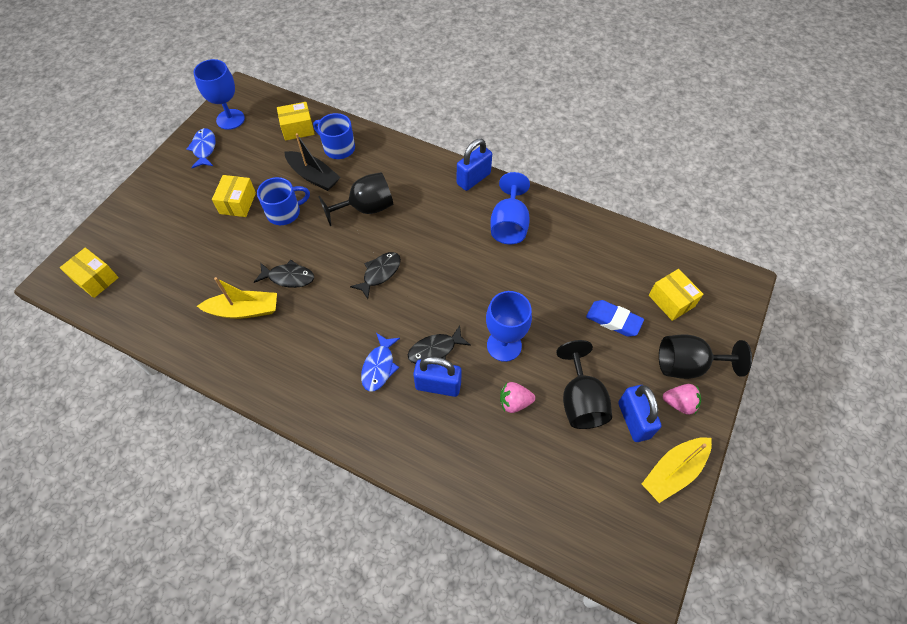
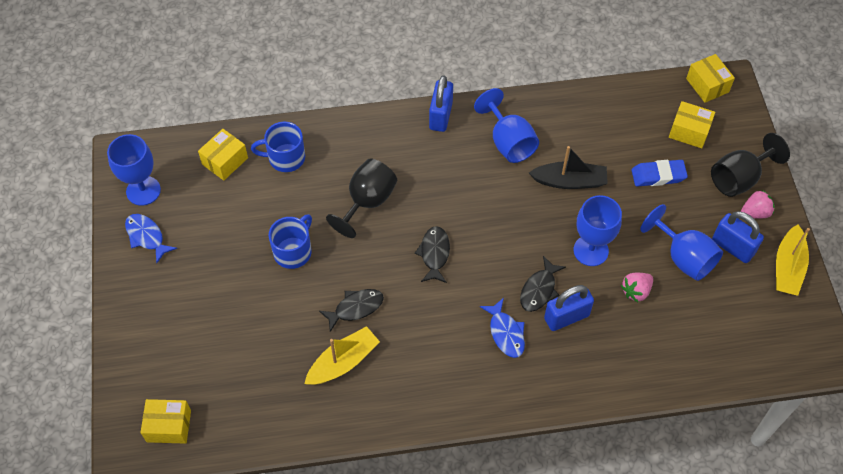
camera: 35 degrees left, 0 degrees up
(237, 203) = (237, 270): yellow box -> yellow box (707, 85)
(313, 176) = (287, 200): black boat -> black boat (569, 181)
(580, 401) = (683, 257): black goblet -> blue goblet

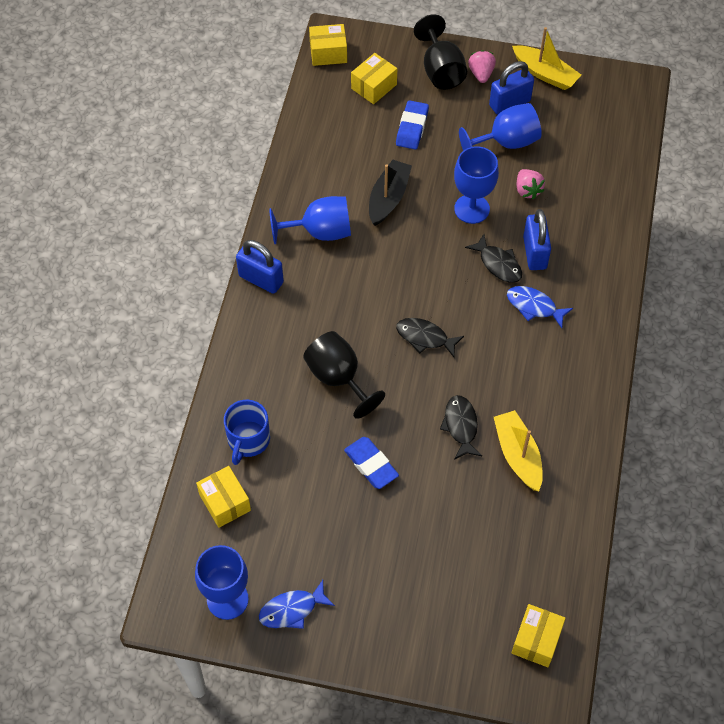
camera: 70 degrees left, 0 degrees up
(293, 251) = (371, 465): blue mug -> blue eraser
(505, 333) = (534, 306): blue fish -> blue fish turned 150 degrees counterclockwise

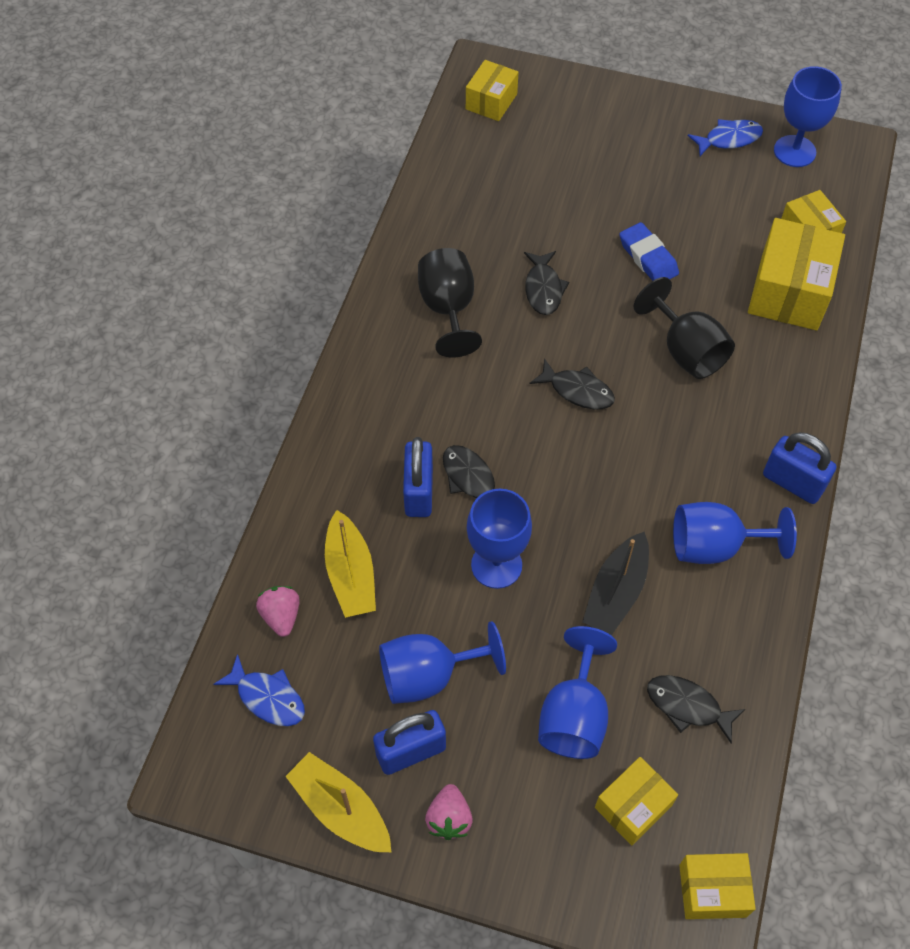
camera: 175 degrees left, 0 degrees up
(248, 440) = (789, 291): blue mug -> yellow box
(341, 137) = (688, 706): none -> black fish
(412, 128) = (574, 715): blue eraser -> blue goblet
(441, 71) = (517, 831): black goblet -> black goblet (448, 309)
(518, 455) = (482, 256): yellow boat -> yellow boat (350, 574)
(527, 190) = (411, 589): pink strawberry -> pink strawberry (281, 616)
(534, 306) = (433, 419): blue fish -> blue fish (267, 697)

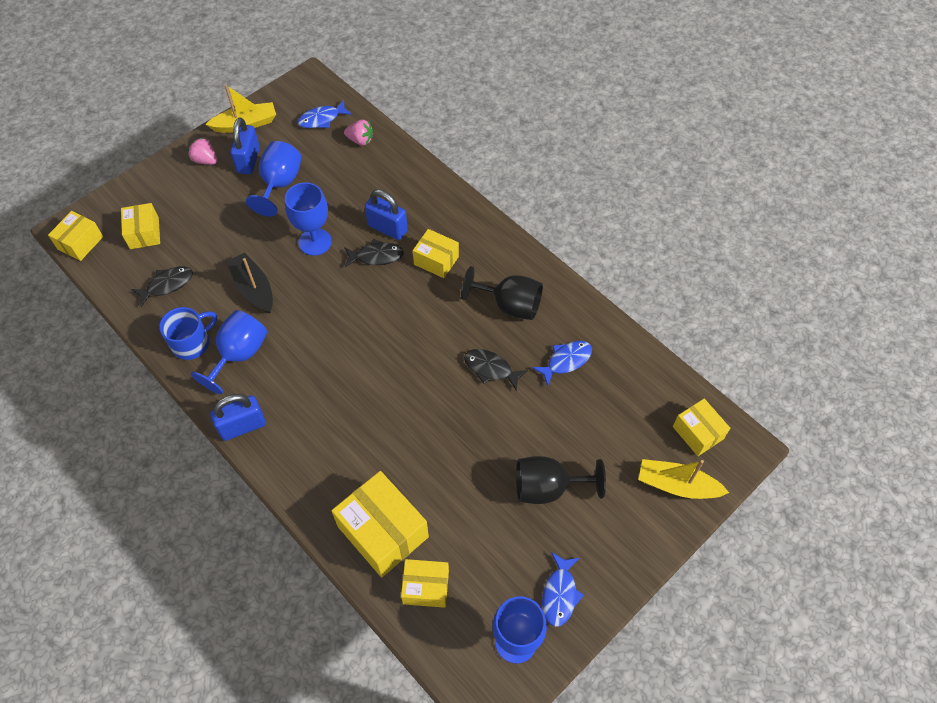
camera: 120 degrees right, 0 degrees up
(350, 574) = (361, 177): yellow boat -> yellow boat (677, 485)
(434, 411) = (436, 260): none -> yellow box
(485, 229) = (566, 361): none -> blue fish
(574, 715) = (207, 233): blue goblet -> none
(577, 390) = (397, 344): black fish -> none
(648, 257) = (476, 452): blue eraser -> none
(686, 351) = (382, 427): black goblet -> black goblet (547, 488)
(741, 611) = (192, 343): none -> blue mug

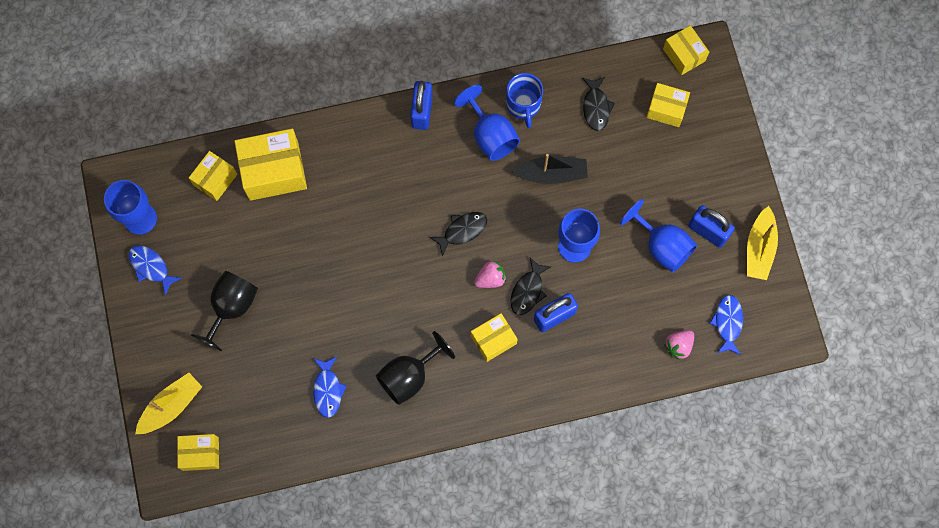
camera: 120 degrees right, 15 degrees up
(205, 160) = (729, 193): pink strawberry -> pink strawberry (490, 279)
(490, 369) = (358, 324): black fish -> black fish (462, 231)

